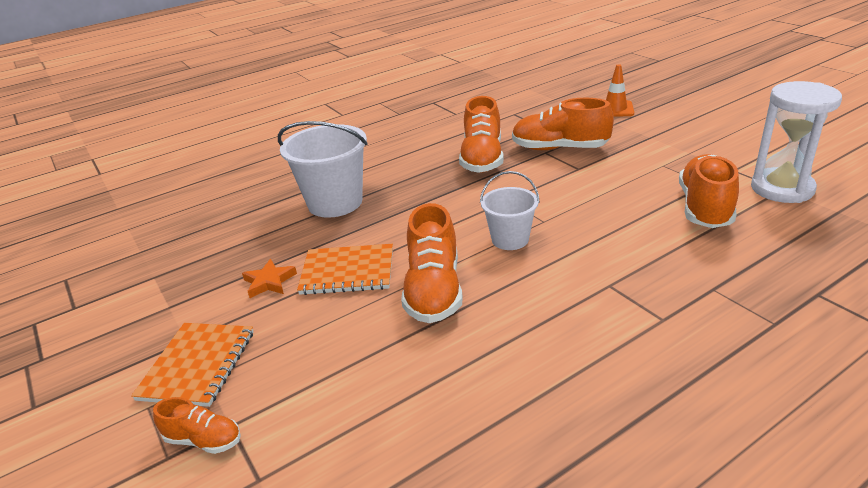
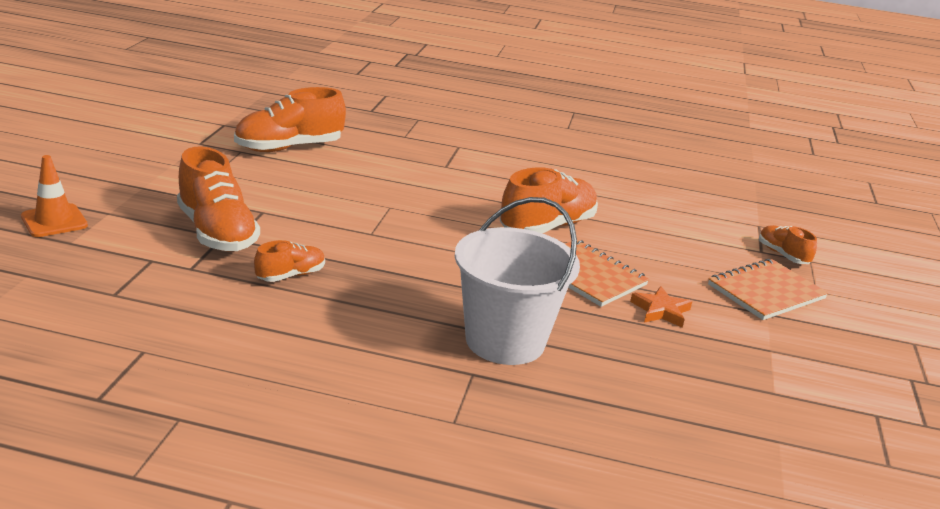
camera: 140 degrees left, 5 degrees down
(482, 159) = (290, 275): orange shoe -> orange shoe, size x0.53
(510, 239) = (437, 214): white bucket -> none
(782, 189) = (223, 124): white hourglass -> none

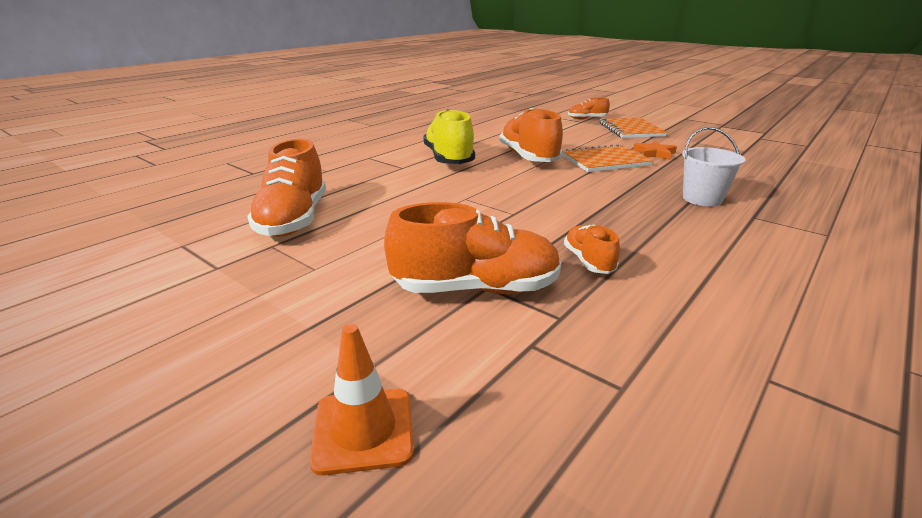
camera: 60 degrees left, 0 degrees up
(493, 184) = (449, 159): none -> yellow shoe
(505, 341) = (702, 199): white bucket -> white bucket, size x0.59

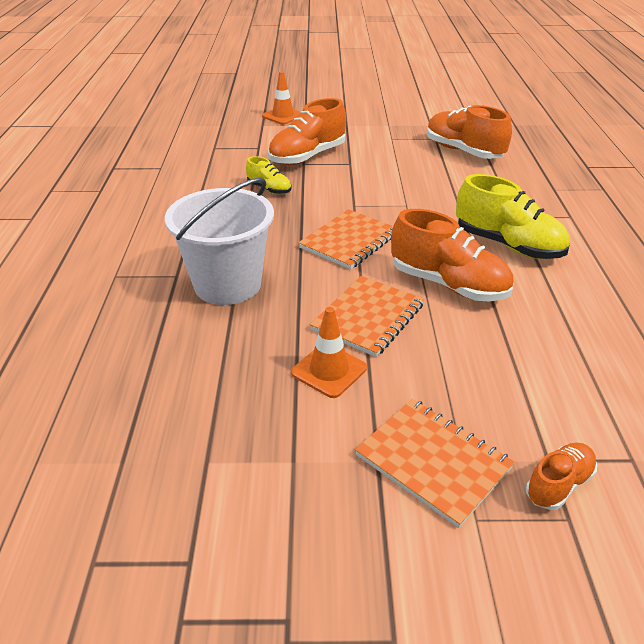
camera: 140 degrees right, 10 degrees up
(561, 193) = (349, 241): none -> orange notebook
(588, 261) = (269, 189): orange shoe -> yellow shoe
(654, 153) = (329, 370): orange star -> orange traffic cone
(702, 199) = (227, 284): white bucket -> white bucket, size x1.69

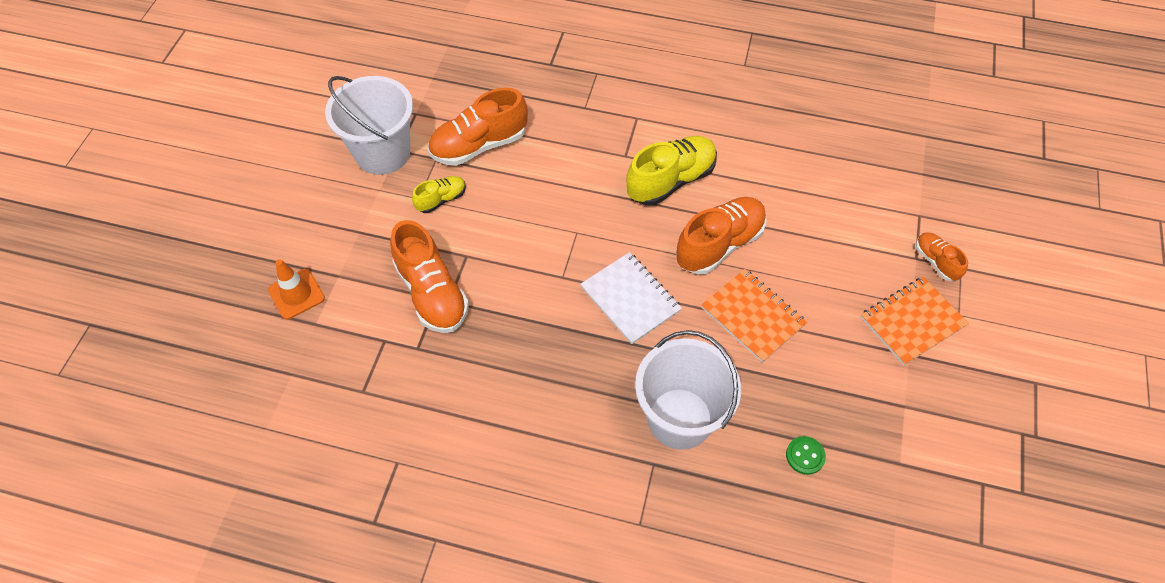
camera: 75 degrees left, 20 degrees up
(202, 374) = (805, 456): none -> green button
(269, 189) = (499, 348): yellow shoe -> yellow shoe (441, 200)
(329, 370) = (814, 361): orange traffic cone -> none
(349, 241) = (630, 299): orange notebook -> white notebook
(423, 120) = (382, 153): none -> white bucket

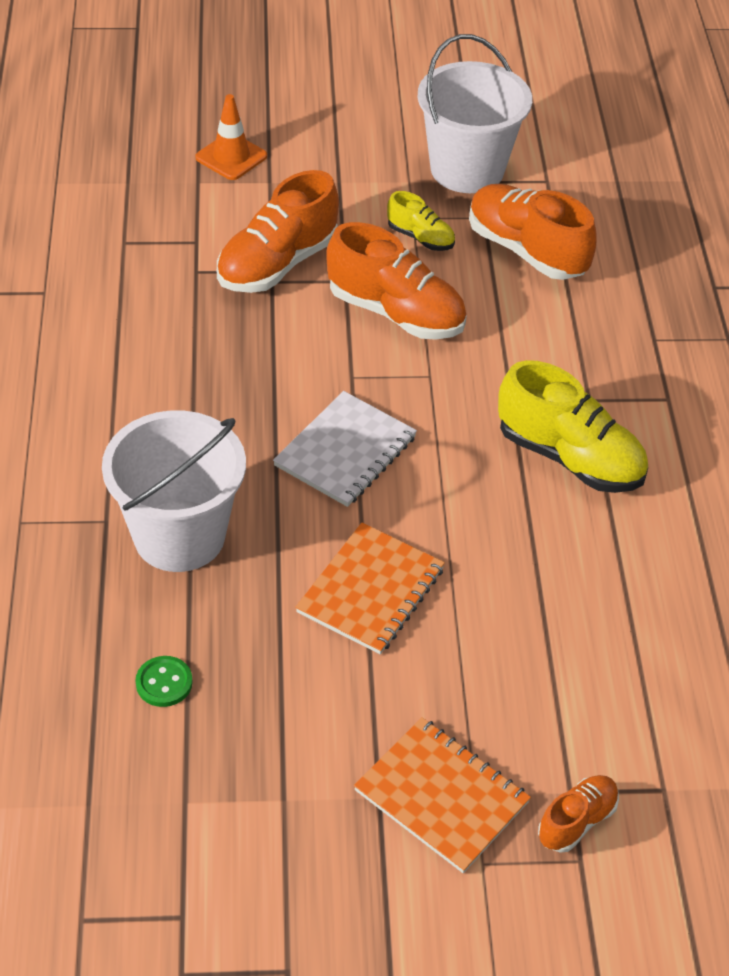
camera: 70 degrees right, 10 degrees down
(719, 245) = (480, 532): orange shoe -> orange shoe (396, 313)

